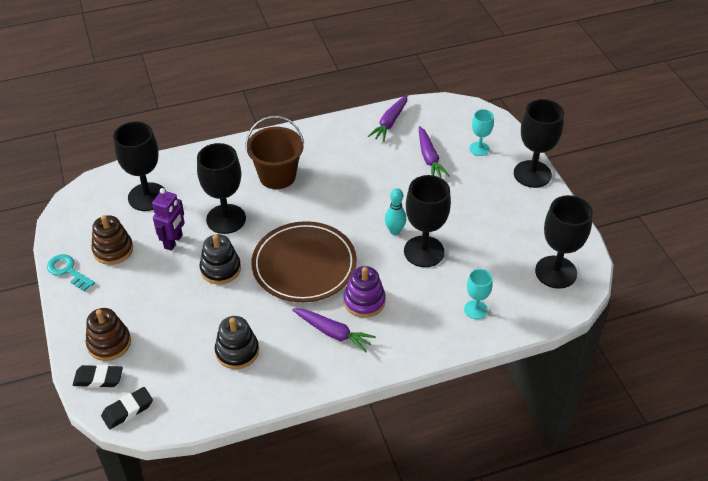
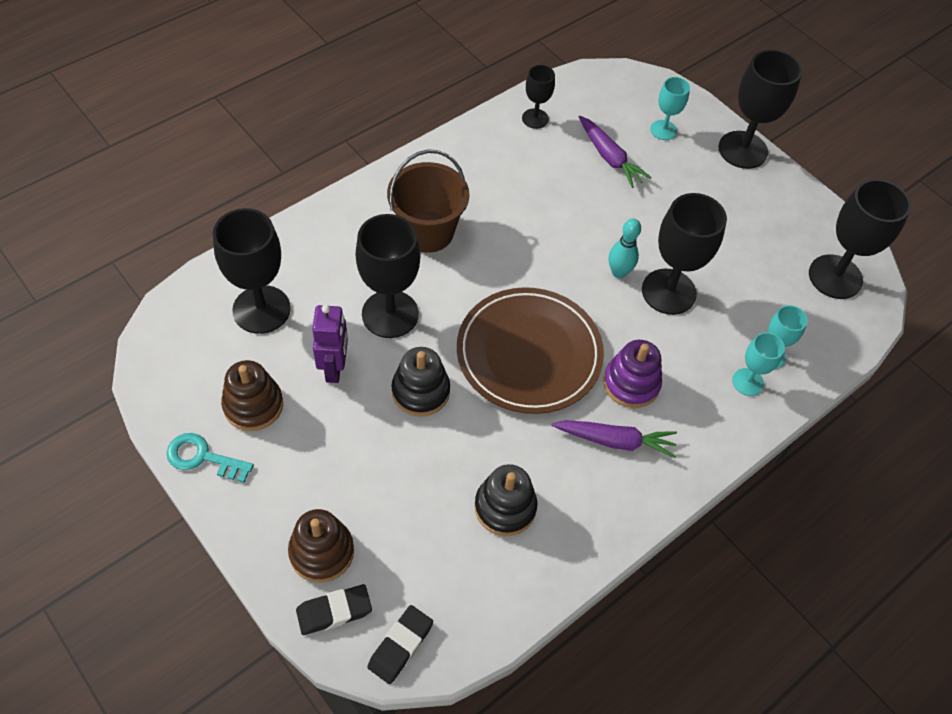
camera: 25 degrees left, 10 degrees up
(390, 123) = (535, 118): purple carrot -> black goblet
(449, 322) = (747, 382): none -> turquoise goblet

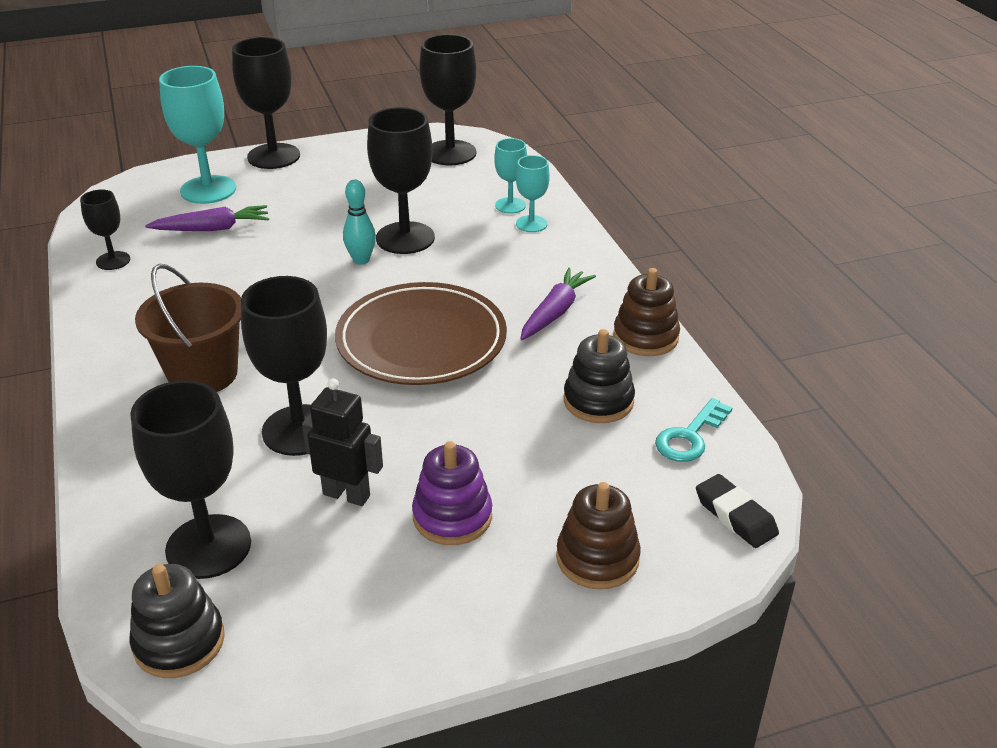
camera: 65 degrees left, 20 degrees down
(203, 457) = (409, 653): turquoise key -> turquoise key (690, 436)
(253, 405) = (356, 584): brown stacking toy -> brown stacking toy (645, 337)
(334, 368) = (347, 494): purple robot -> black robot
(334, 611) = (678, 563): black eraser -> none
(420, 391) = (422, 429): black stacking toy -> black stacking toy (179, 642)
(631, 383) = (496, 286): purple stacking toy -> purple stacking toy (452, 517)
(663, 130) = (208, 190): turquoise goblet -> turquoise goblet, size x1.83

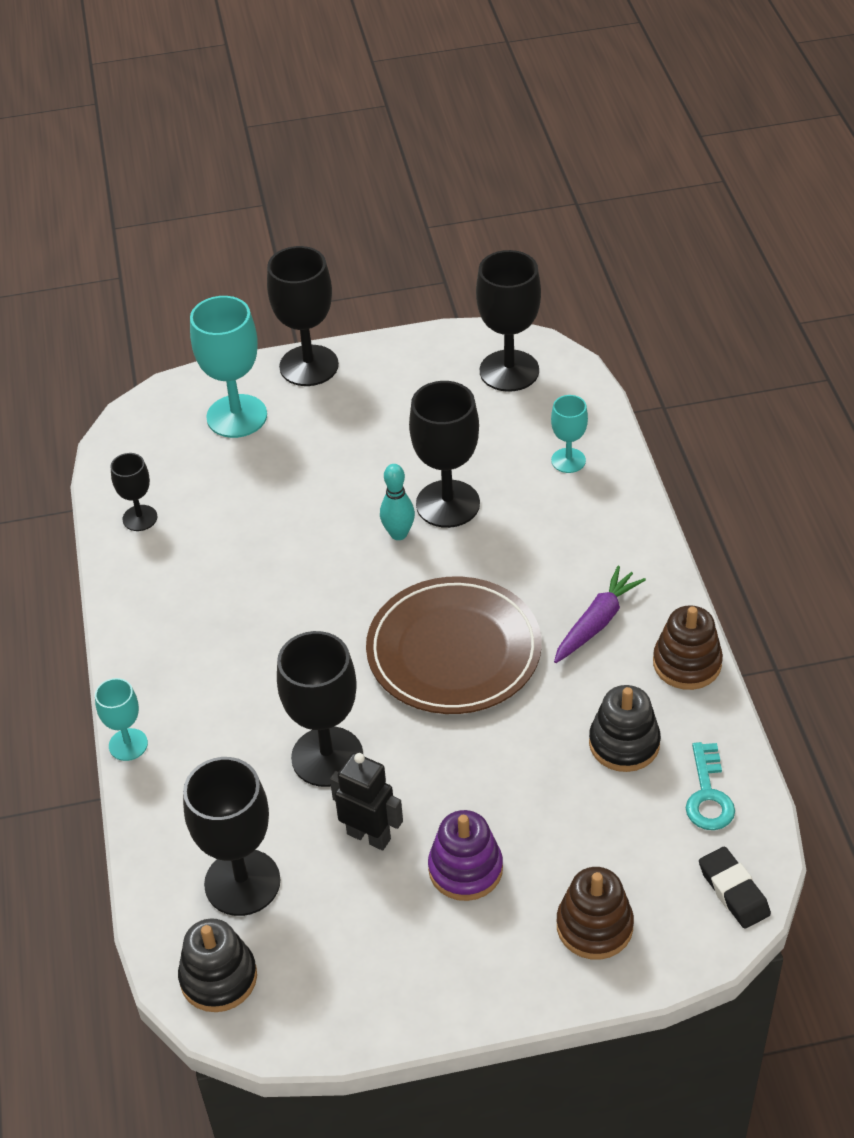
camera: 10 degrees right, 10 degrees up
(203, 374) = (234, 680): brown bucket -> none
(213, 229) = (242, 477): purple carrot -> none
(531, 224) = (588, 491): turquoise goblet -> turquoise goblet (128, 744)
(690, 436) = (708, 795): turquoise key -> turquoise key turned 45 degrees counterclockwise

